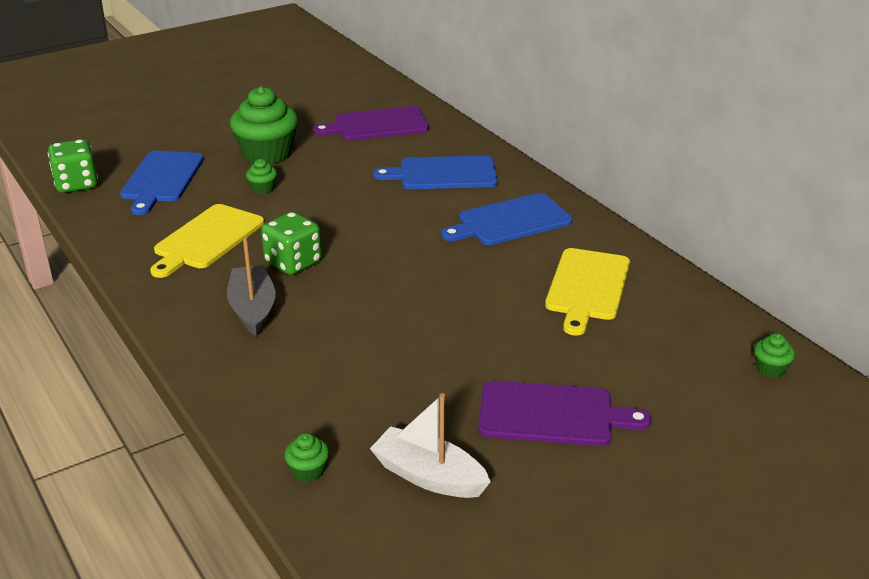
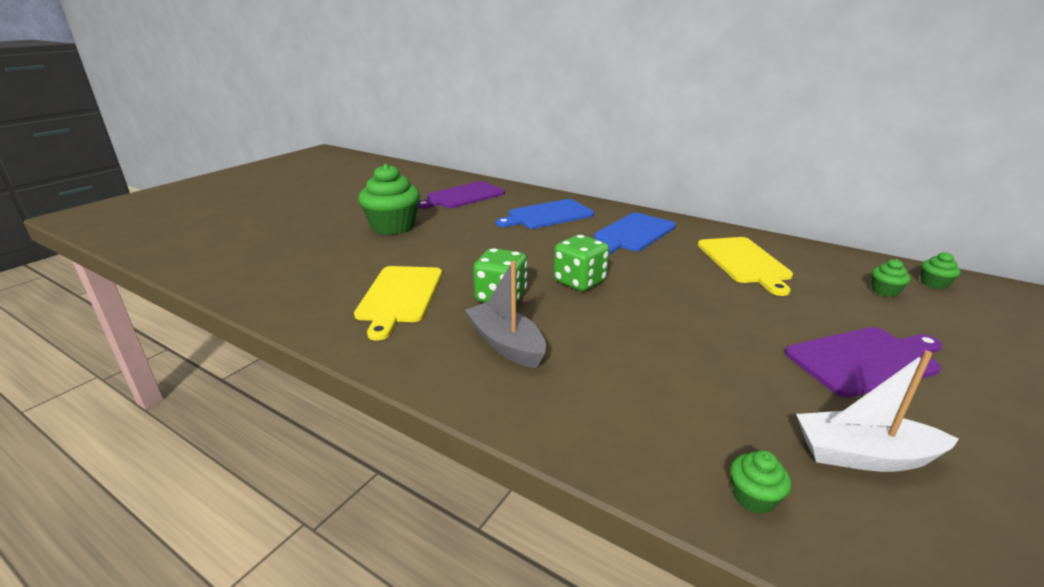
camera: 25 degrees left, 5 degrees down
(76, 184) = (222, 280): green dice -> green dice (579, 281)
(162, 179) = (311, 260): blue cutting board -> none
(263, 188) = (414, 249): green cupcake -> green cupcake (885, 291)

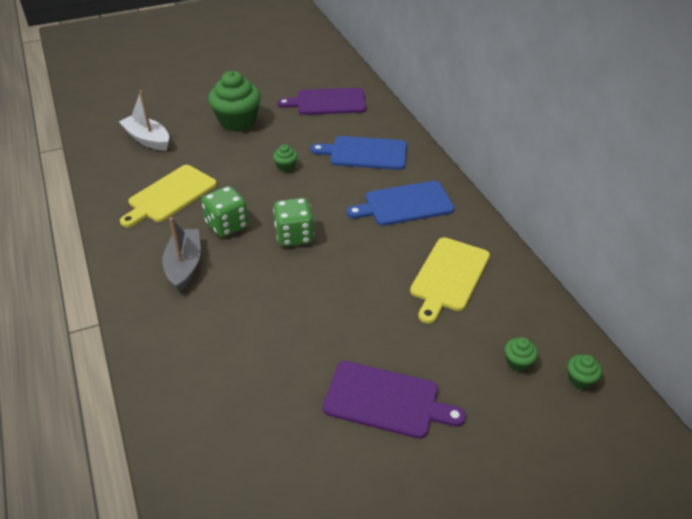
camera: 35 degrees right, 15 degrees up
(753, 497) = (180, 427): green cupcake -> green cupcake (286, 166)
(863, 455) = (271, 447): white boat -> white boat (148, 139)

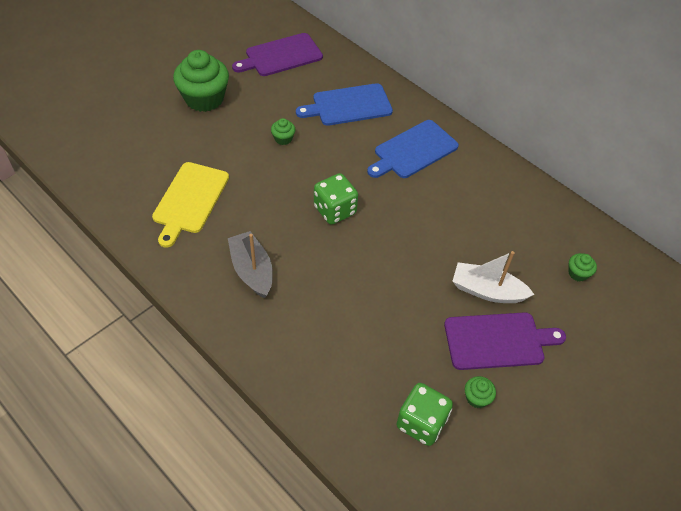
camera: 25 degrees left, 10 degrees up
(148, 139) = (124, 142): white boat -> white boat (487, 291)
(227, 225) = (266, 217): green dice -> green dice (421, 423)
(449, 276) = (487, 212): yellow cutting board -> none
(580, 379) = (628, 273): green cupcake -> green cupcake (477, 398)

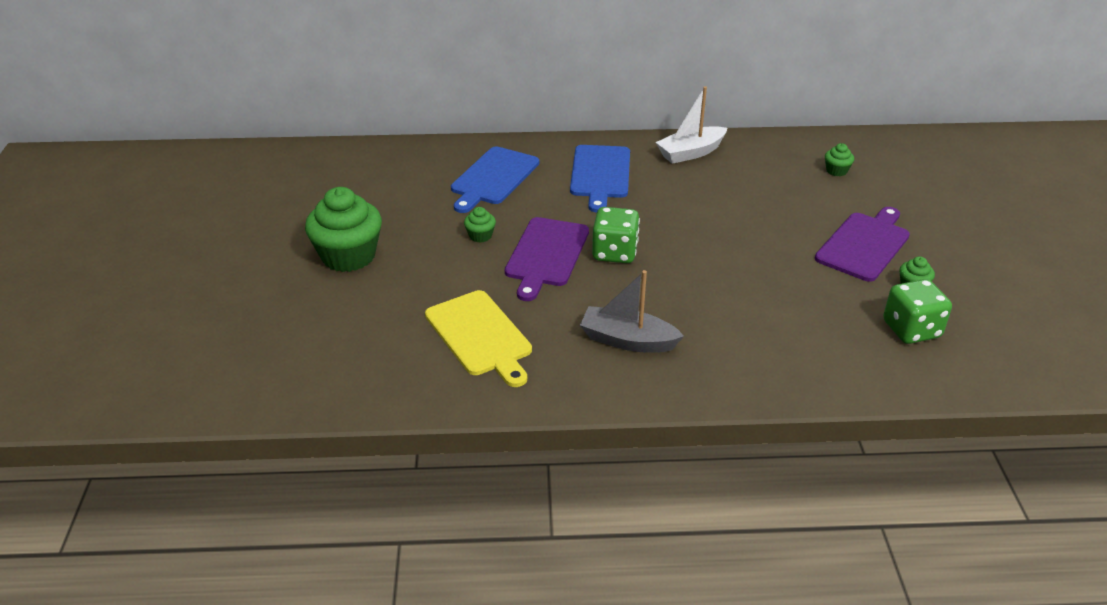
camera: 45 degrees left, 15 degrees down
(281, 56) = (365, 181): purple cutting board -> purple cutting board (546, 255)
(487, 291) = (806, 222): white boat -> white boat (691, 153)

